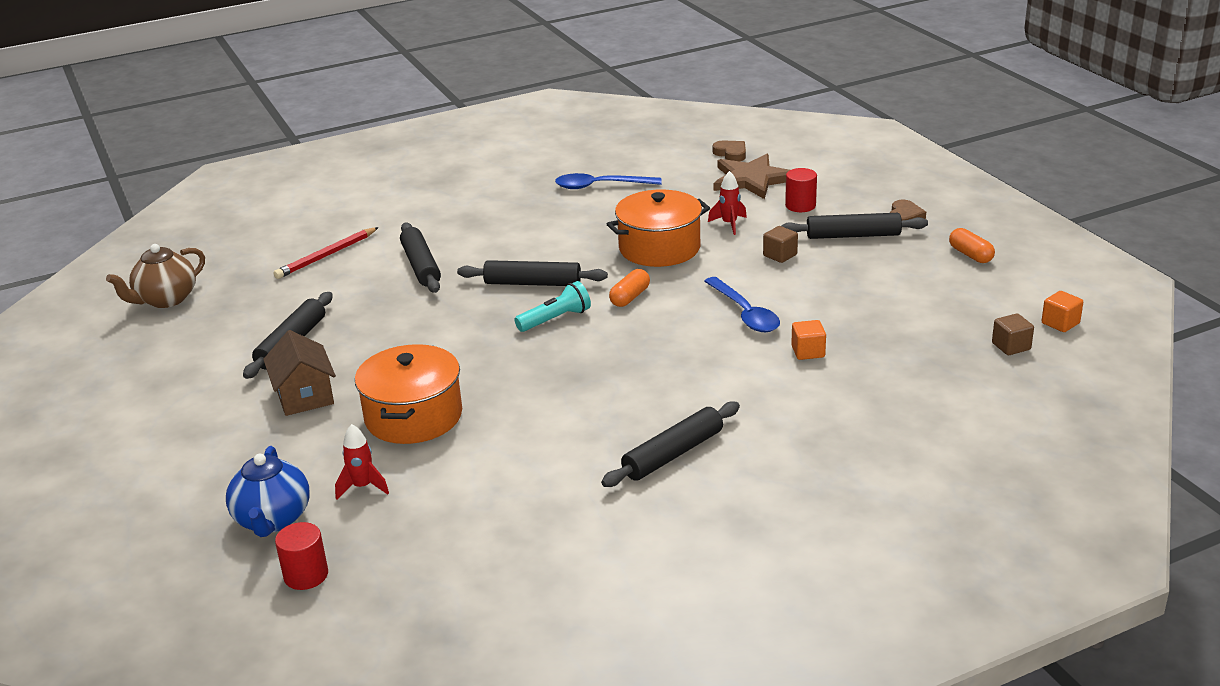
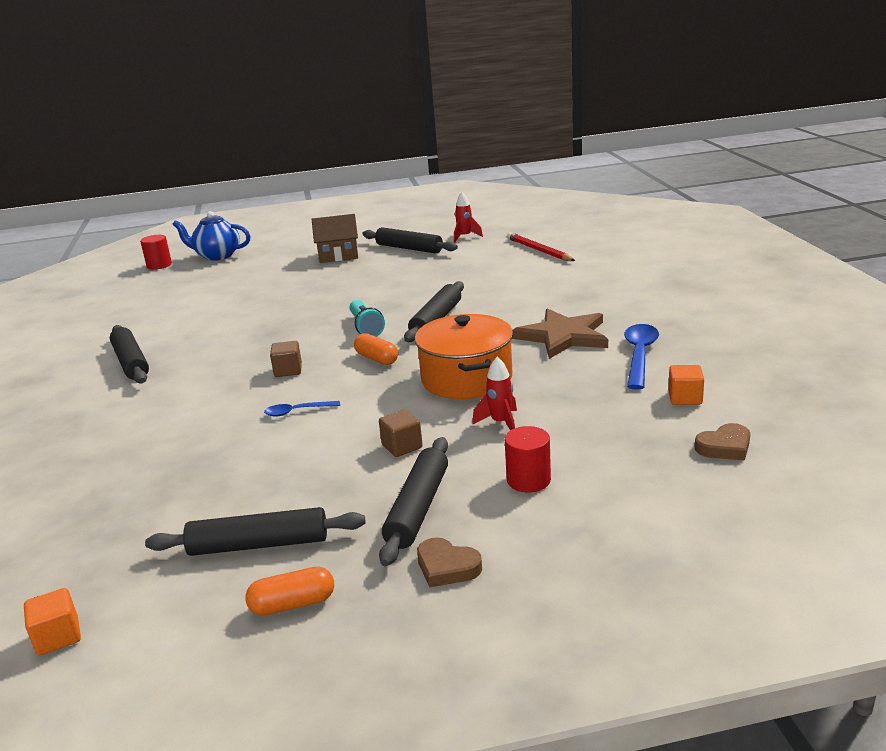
camera: 105 degrees right, 5 degrees down
(166, 300) = (500, 215): brown teapot -> none
(363, 487) = (220, 274): red rocket -> red rocket (465, 237)
(414, 416) = (279, 284): orange pot -> none
(421, 266) = (499, 280): black rolling pin -> black rolling pin (259, 545)
(745, 313) = (297, 411): blue spoon -> blue spoon, size x0.56
(752, 179) = (628, 453): brown star -> brown star (563, 336)
(808, 352) = (197, 436): orange cube -> orange cube (685, 398)
(1011, 346) = (62, 574): brown cube -> brown cube (288, 370)

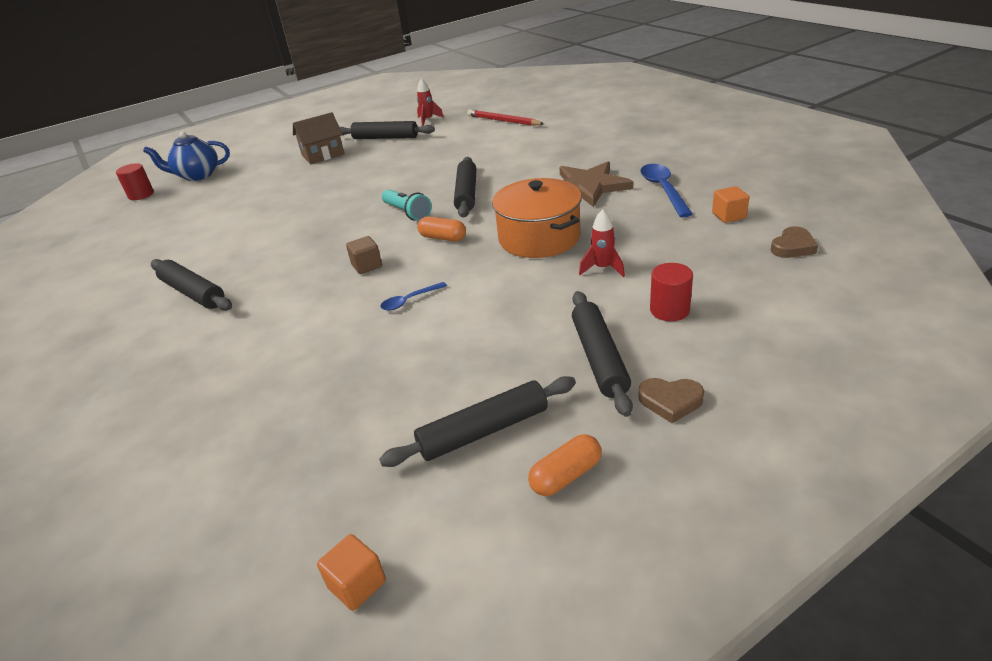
camera: 20 degrees left, 10 degrees up
(402, 446) = (536, 308): brown cube -> none

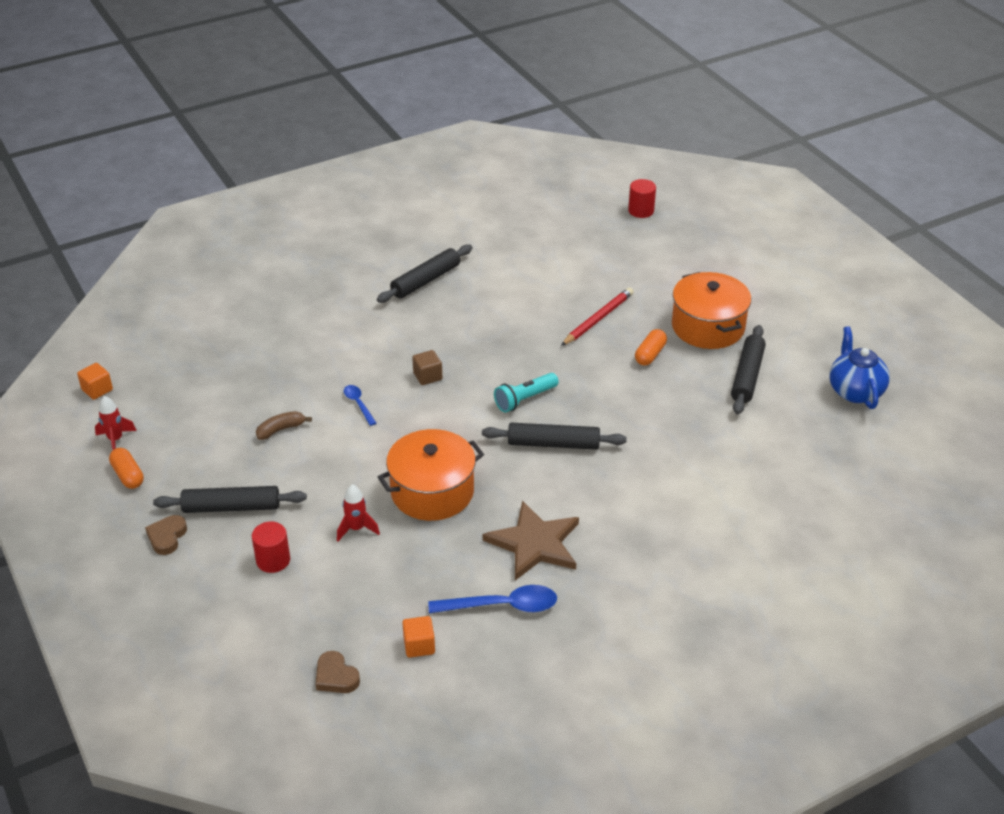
camera: 90 degrees right, 5 degrees up
(197, 175) = (679, 240): blue teapot -> blue teapot (855, 391)
(323, 154) = (708, 327): brown house -> orange pot
(428, 120) = (801, 413): red rocket -> red rocket (115, 440)
(443, 238) = (460, 424): orange capsule -> orange capsule (650, 354)
(455, 348) = (281, 429): none -> brown banana
(484, 431) = (185, 441): black rolling pin -> none
(503, 121) = (776, 487): red pencil -> red pencil (598, 319)

